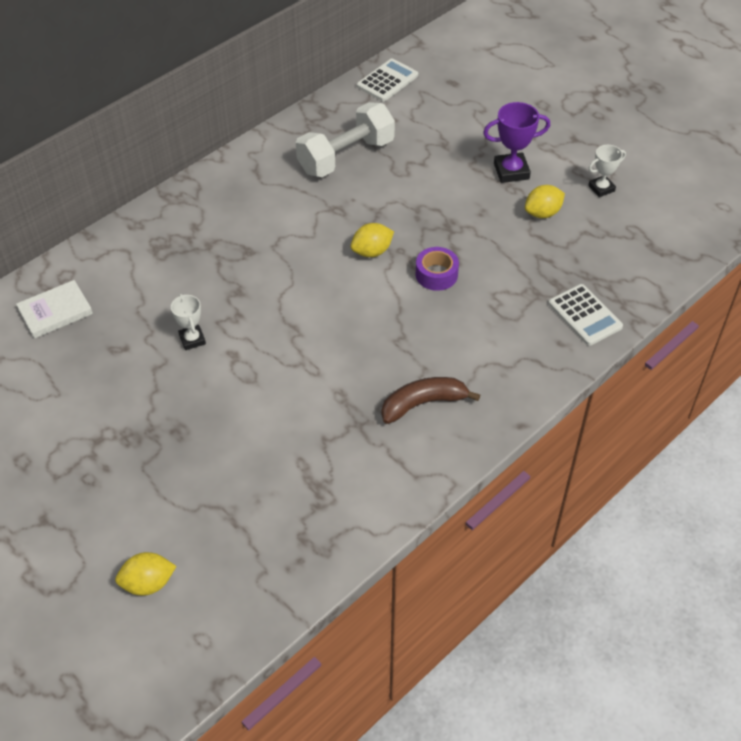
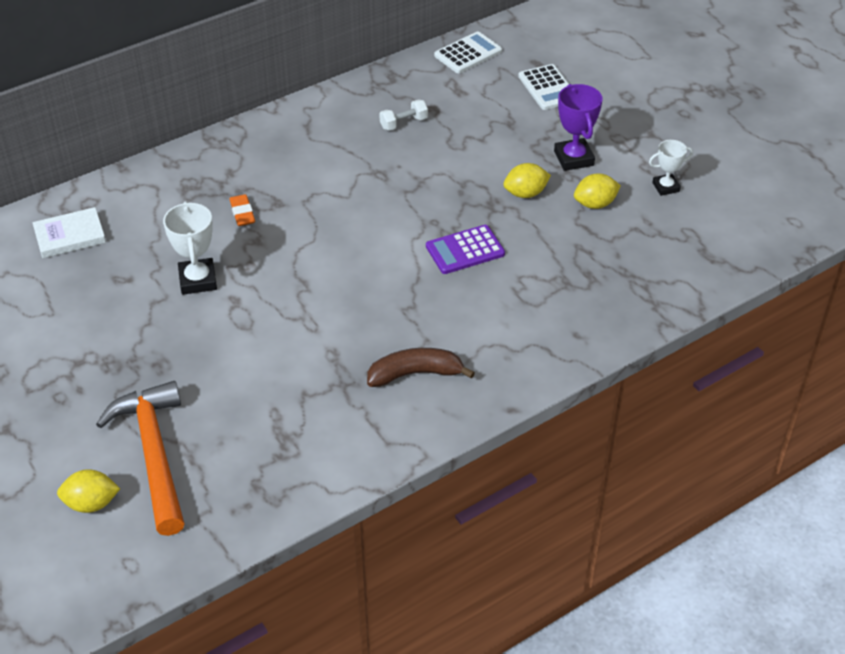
camera: 10 degrees right, 5 degrees down
(192, 339) = (197, 280): white trophy -> white trophy, size x1.56
(196, 523) = (154, 454): none -> orange hammer
(217, 266) = (242, 213): none -> orange eraser
(346, 156) = (403, 123): white dumbbell -> white dumbbell, size x0.45
(372, 252) = (404, 219): yellow lemon -> yellow lemon (525, 193)
(436, 274) = (465, 250): purple tape -> purple calculator
(511, 171) = (573, 158): purple trophy -> purple trophy turned 75 degrees clockwise
(585, 315) = (611, 311): white calculator -> white calculator (548, 88)

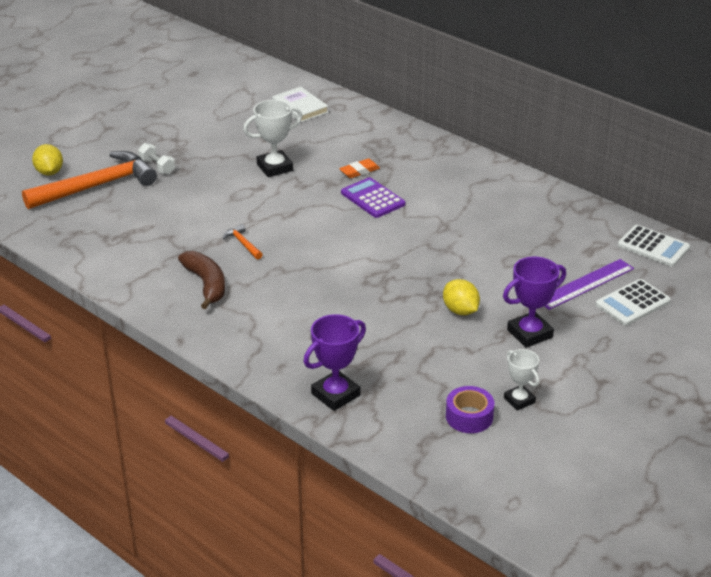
camera: 75 degrees right, 10 degrees down
(347, 332) = (243, 243): none -> orange hammer
(403, 123) = (521, 227): white dumbbell -> white dumbbell (157, 167)
(465, 250) = (365, 287): purple calculator -> purple calculator (372, 198)
(510, 107) = (585, 284): none -> purple ruler
(595, 204) = (467, 355): yellow lemon -> none
(631, 303) = (335, 394): none -> purple trophy
(681, 222) = (469, 417): none -> purple tape

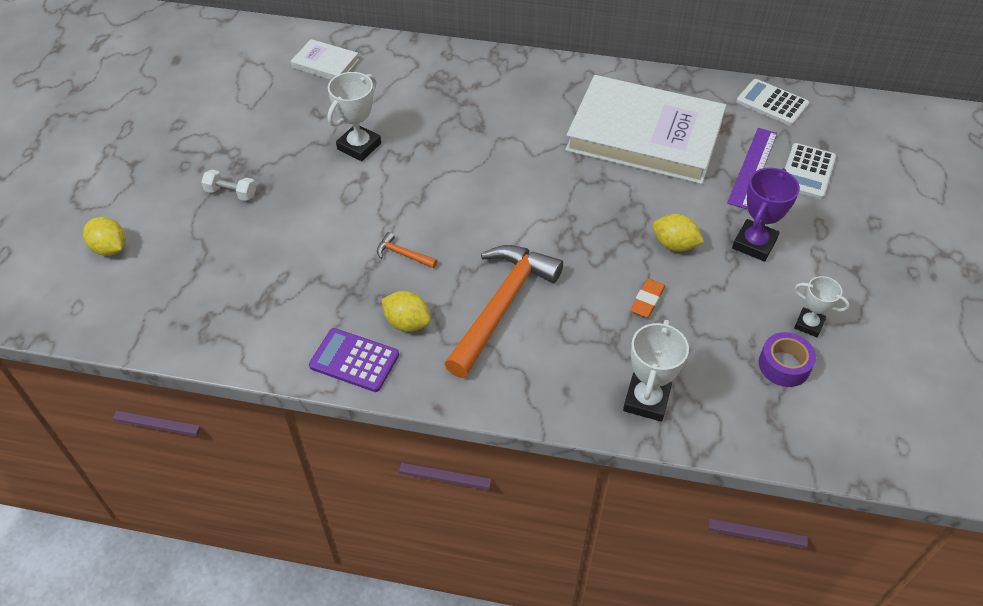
camera: 30 degrees left, 15 degrees up
(97, 186) = (182, 245): orange hammer -> orange hammer (502, 306)
(206, 284) = (407, 323): brown banana -> yellow lemon
(335, 394) = (646, 400): purple trophy -> white trophy
(359, 171) = (447, 119): orange eraser -> orange eraser (647, 300)
(372, 198) = (487, 147): purple calculator -> purple calculator (354, 360)
(512, 232) = (644, 135): none -> white book
(653, 247) = (772, 103): white calculator -> white calculator turned 150 degrees counterclockwise

